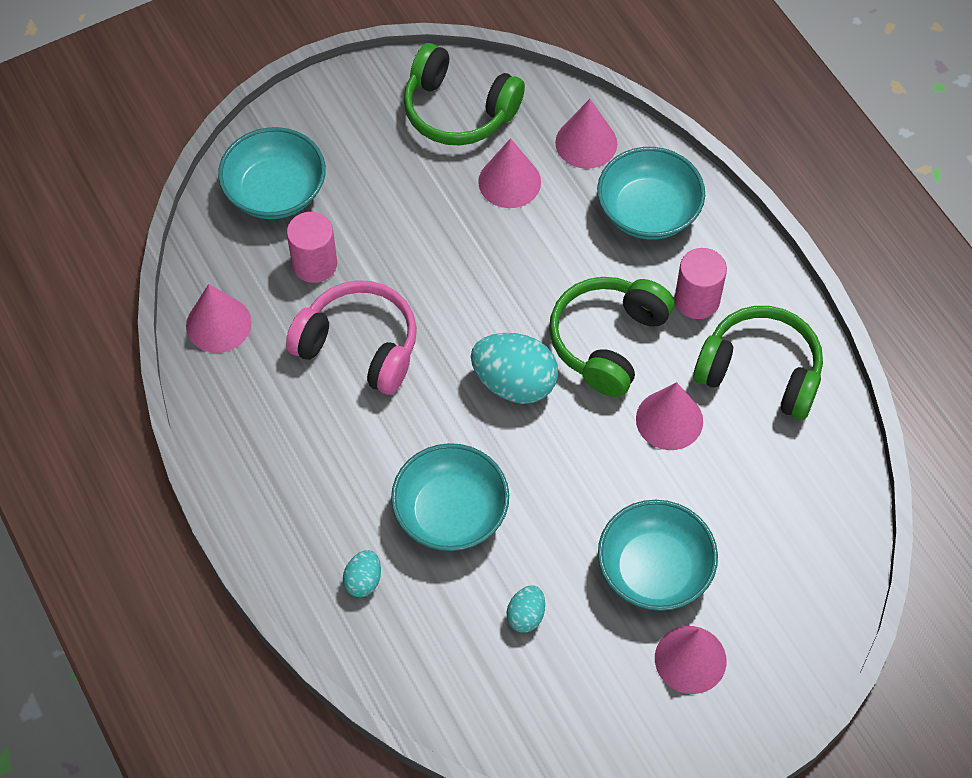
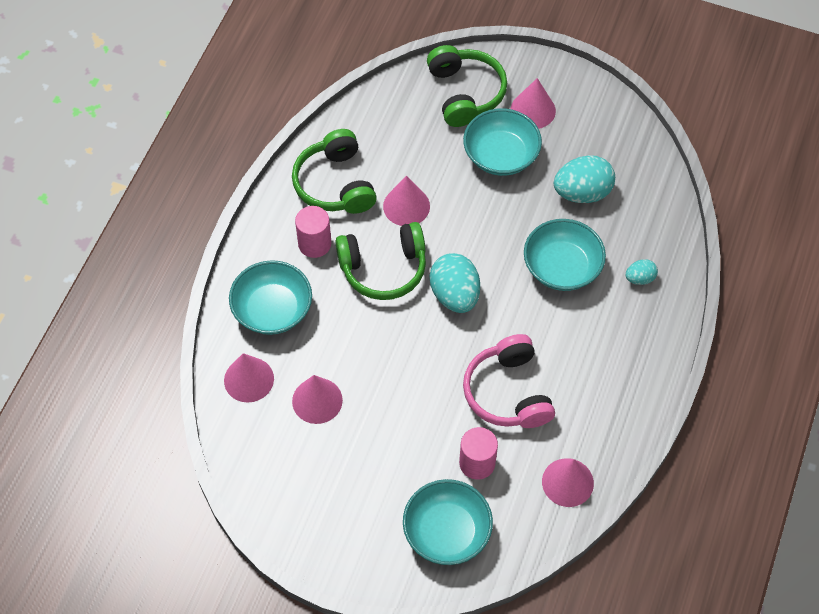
camera: 130 degrees left, 0 degrees up
(458, 110) = (286, 473): green headphones -> green headphones (465, 93)
(526, 616) = (582, 192): turquoise egg -> turquoise egg, size x1.94

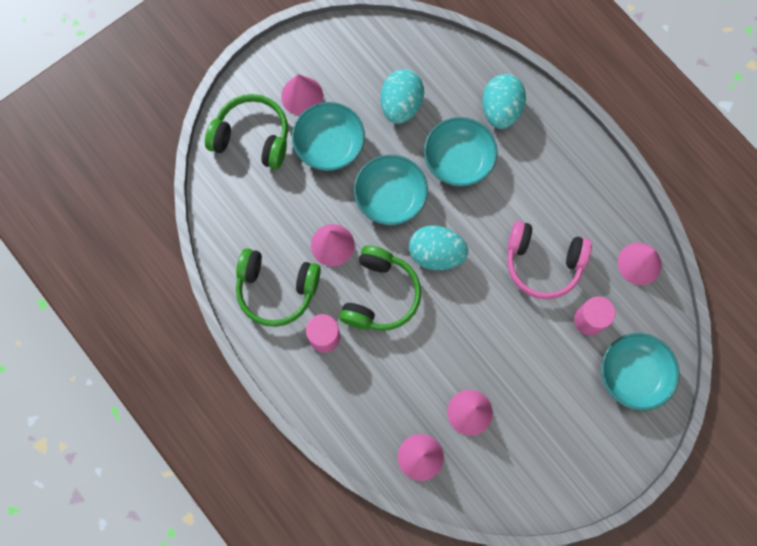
camera: 60 degrees left, 15 degrees up
(272, 310) = (367, 404): turquoise bowl -> turquoise bowl (390, 197)
(640, 278) = (500, 110): turquoise egg -> turquoise egg, size x1.94

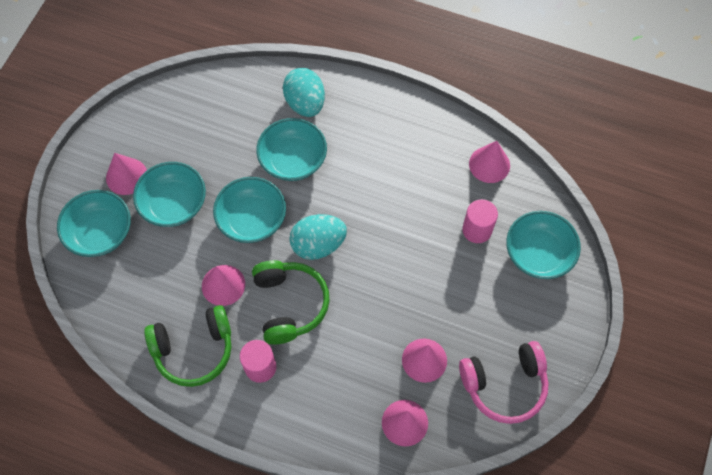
camera: 30 degrees left, 10 degrees down
(252, 137) = (100, 232): green headphones -> turquoise bowl
(401, 105) = (218, 141): turquoise egg -> none
(543, 263) = (412, 205): pink headphones -> pink headphones (504, 385)

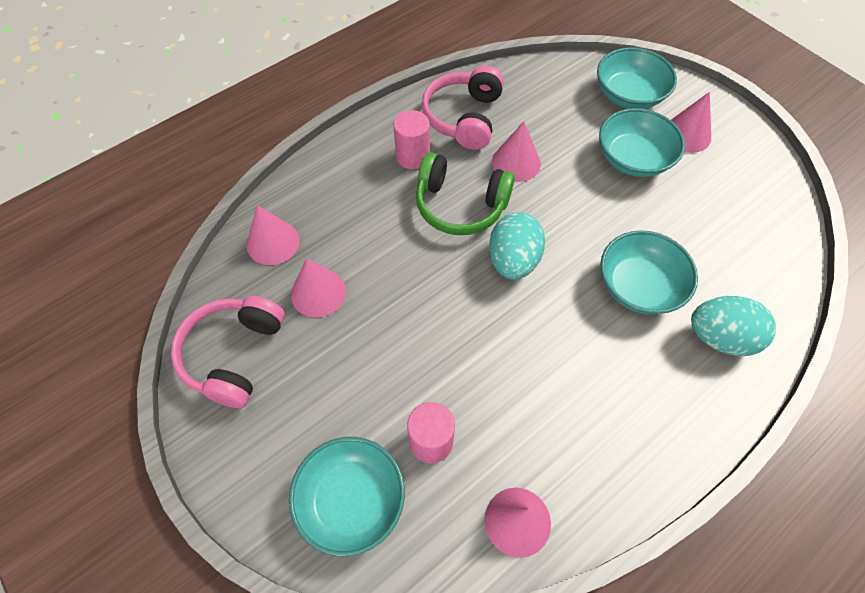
camera: 120 degrees right, 5 degrees down
(194, 350) = (464, 117): green headphones -> pink headphones
(252, 219) = (579, 215): turquoise bowl -> none

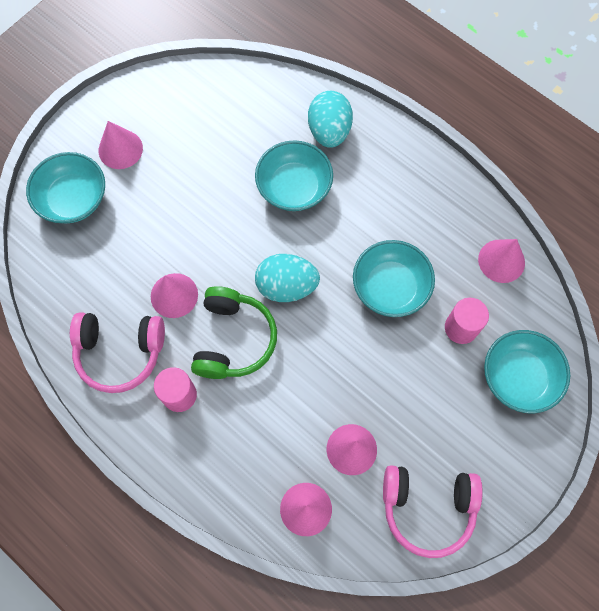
camera: 100 degrees left, 10 degrees up
(633, 159) = (156, 193): turquoise bowl -> turquoise bowl (390, 287)

